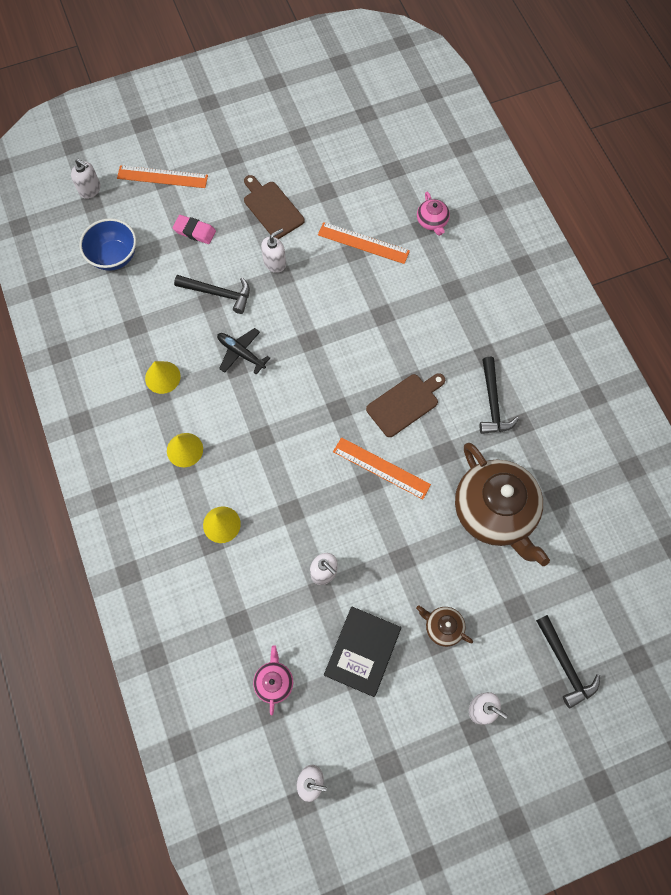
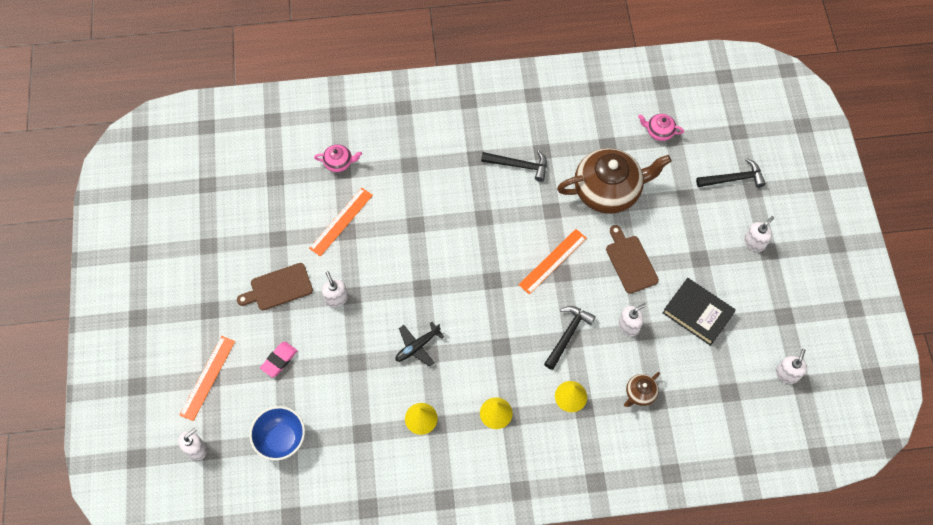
camera: 75 degrees left, 5 degrees down
(218, 293) = (351, 353): black hammer -> black hammer (567, 335)
(274, 681) = (708, 384): pink teapot -> pink teapot (659, 131)
(405, 403) = (501, 229): brown cutting board -> brown cutting board (630, 262)
(443, 627) = (690, 251): brown teapot -> brown teapot (640, 393)

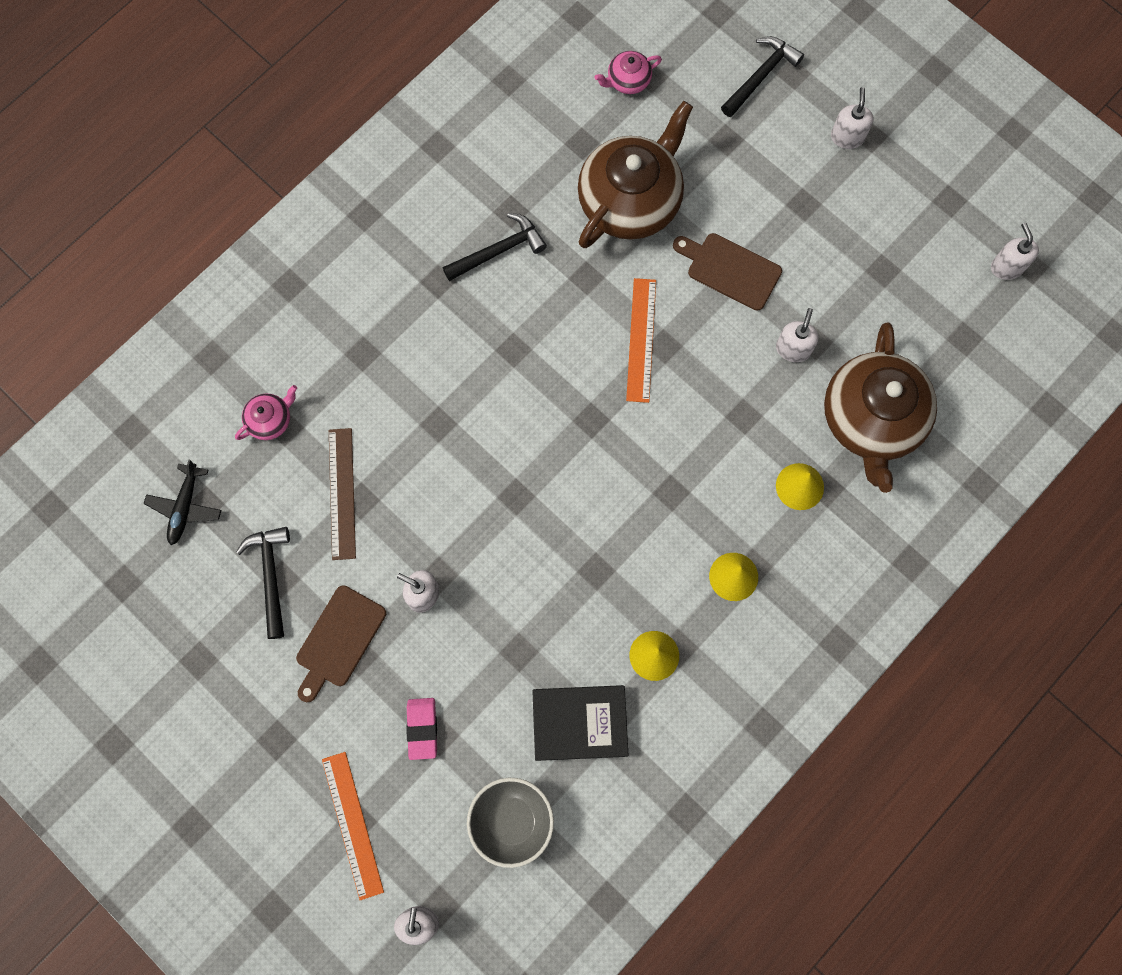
camera: 40 degrees left, 10 degrees up
(281, 439) = (511, 821): blue bowl -> grey bowl
(341, 221) = (341, 493): orange ruler -> brown ruler
(417, 346) = (574, 573): black plane -> black plane (185, 507)
(567, 335) = (734, 416): black hammer -> black hammer (271, 576)
(640, 393) = (871, 419): brown teapot -> brown teapot, size x2.29
(697, 313) = (855, 273): black book -> black book (579, 723)

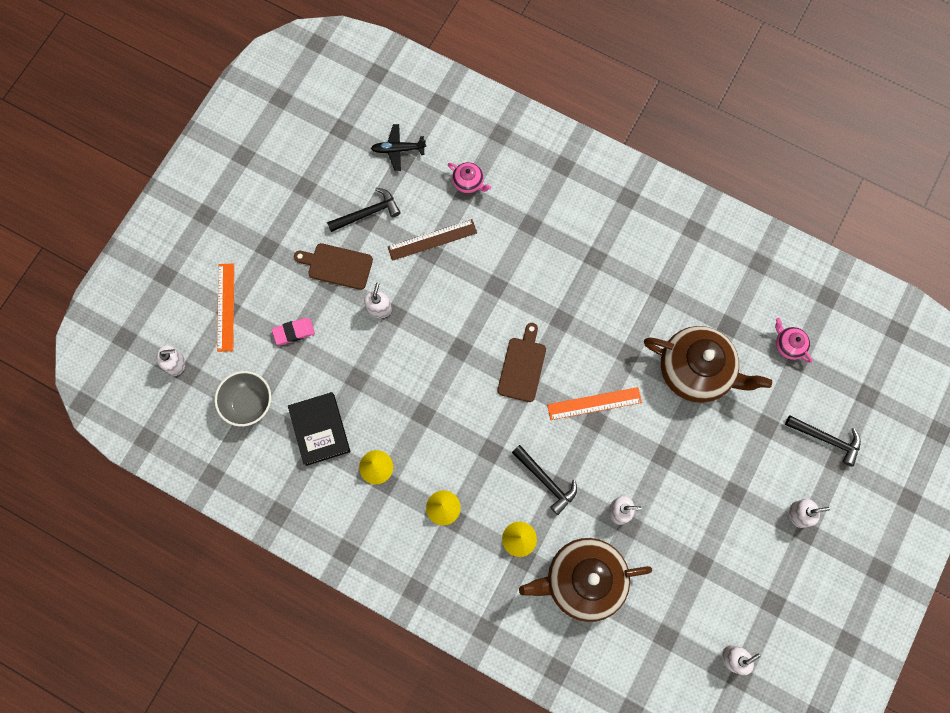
camera: 75 degrees right, 0 degrees up
(352, 825) = (225, 307): orange ruler -> orange ruler turned 60 degrees counterclockwise
(498, 251) = (629, 291): black hammer -> black hammer (546, 480)
(730, 269) = (666, 452): brown cutting board -> brown cutting board (522, 366)

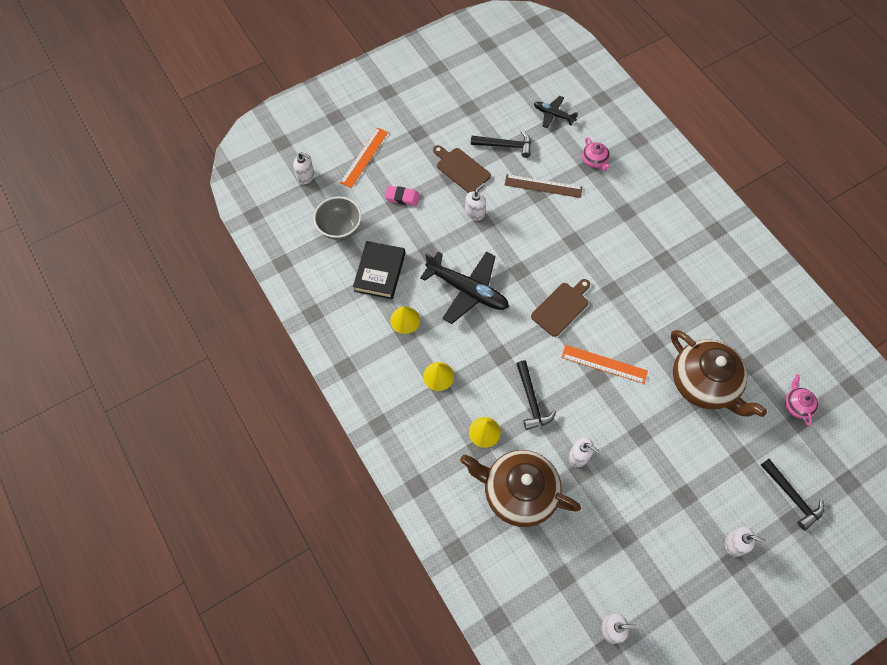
camera: 30 degrees right, 10 degrees down
(420, 399) = (467, 290): none -> black plane

